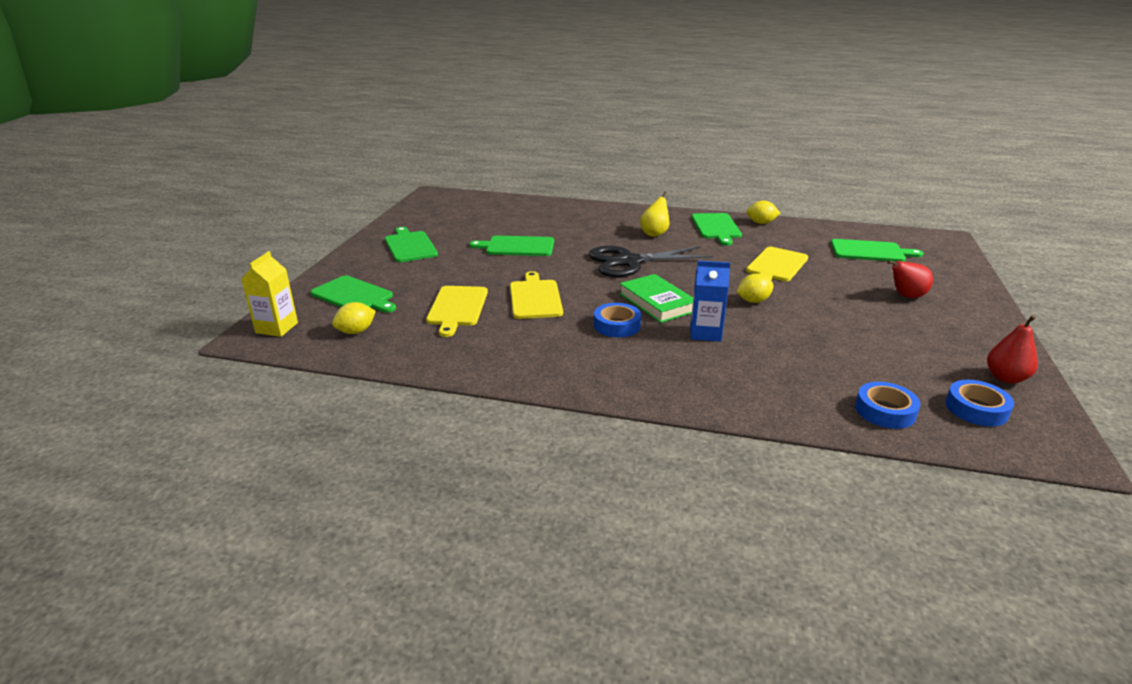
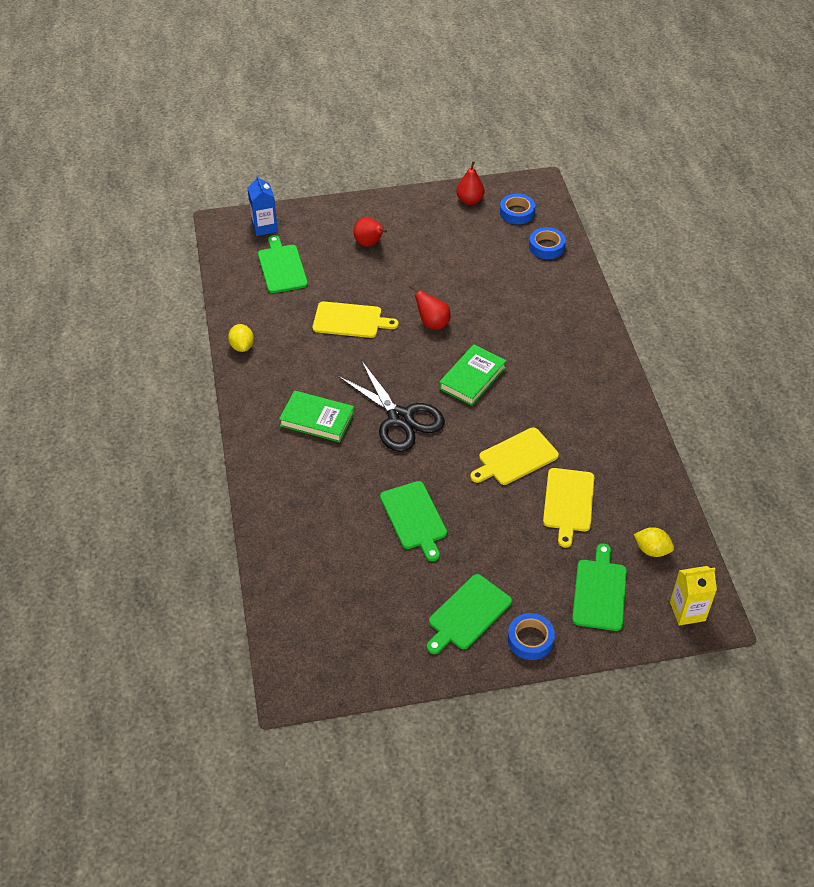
camera: 115 degrees left, 20 degrees up
(457, 308) = (568, 503): yellow cutting board -> yellow cutting board turned 120 degrees clockwise
(617, 325) = (527, 391): blue tape -> blue tape (530, 639)
(654, 234) = (317, 419): yellow pear -> green book
(705, 333) = (504, 339): blue carton -> blue carton (264, 227)
(716, 227) = (273, 377): green cutting board -> none
(753, 301) = (432, 323): yellow lemon -> red pear

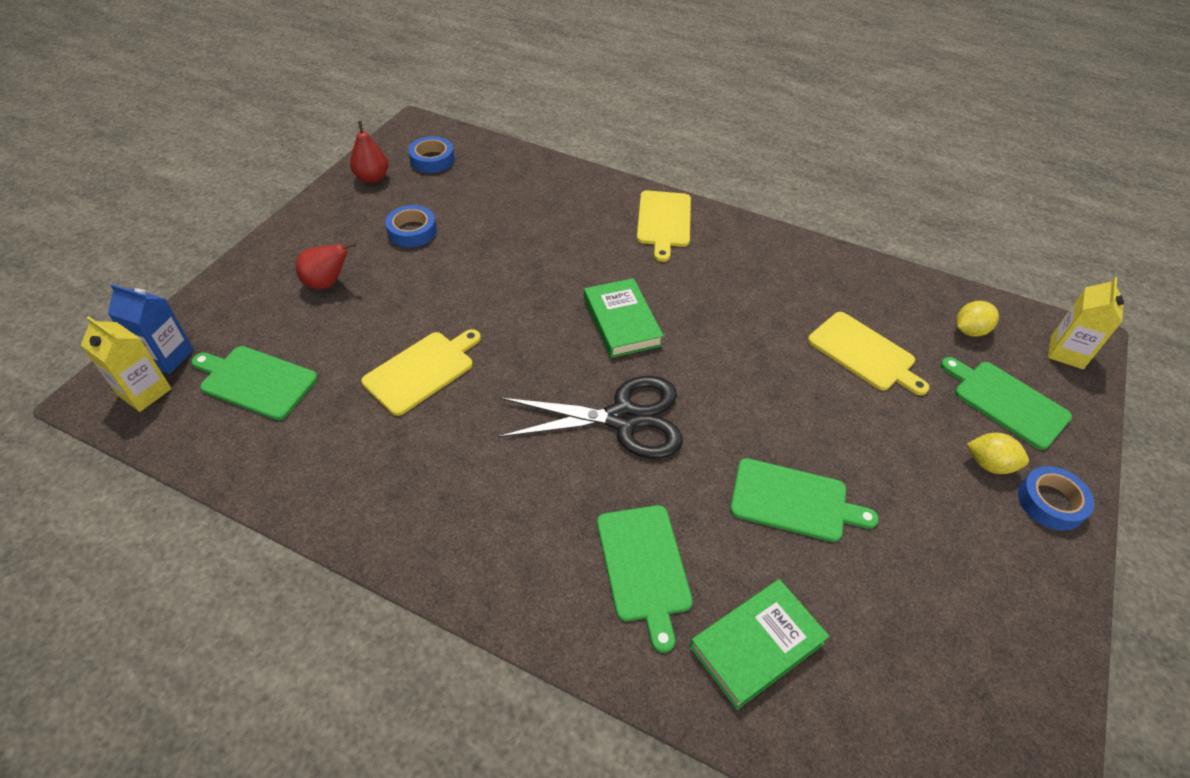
camera: 55 degrees left, 0 degrees up
(238, 236) = (144, 392): none -> yellow carton
(242, 346) = (335, 508): yellow lemon -> yellow lemon (989, 464)
(317, 419) = (548, 503): green book -> green book (756, 645)
(432, 323) = (508, 305): red pear -> none
(467, 614) = (982, 540): green cutting board -> green cutting board (644, 567)
(515, 458) = (768, 356): yellow cutting board -> yellow cutting board (664, 221)
(546, 247) = (502, 168): blue tape -> blue tape (412, 231)

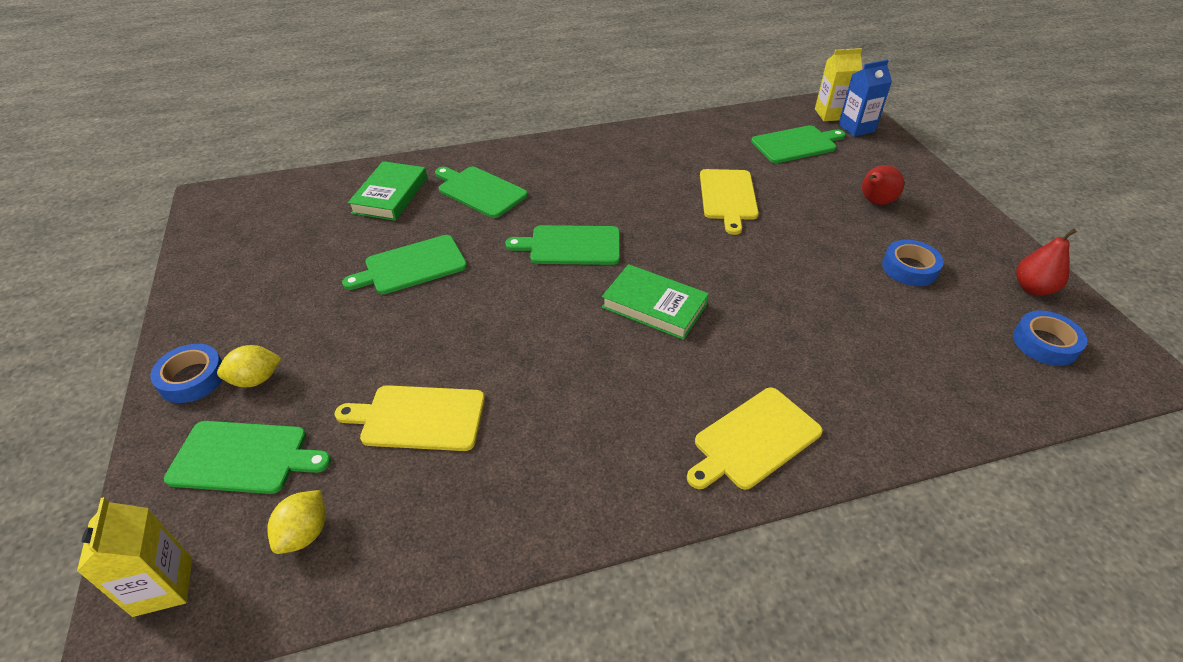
camera: 140 degrees right, 5 degrees down
(623, 419) = (571, 245): black scissors -> green cutting board
(664, 221) = (754, 440): yellow cutting board -> yellow cutting board turned 90 degrees counterclockwise

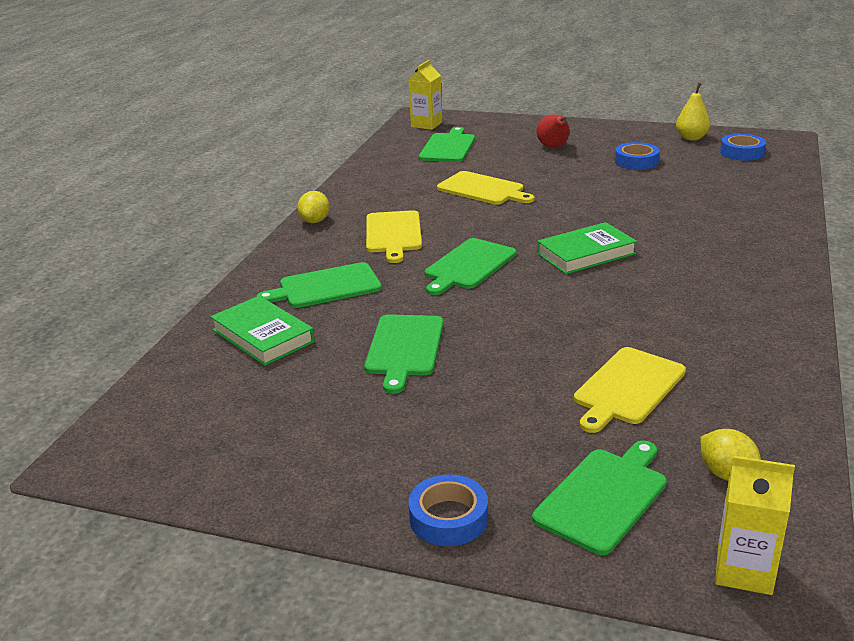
camera: 55 degrees left, 15 degrees down
(256, 379) = (491, 473): yellow lemon -> yellow lemon (315, 221)
(754, 440) = (757, 260): yellow cutting board -> yellow cutting board (393, 234)
(856, 128) = (457, 123): blue carton -> none
(1032, 288) = (691, 138): red pear -> yellow pear

